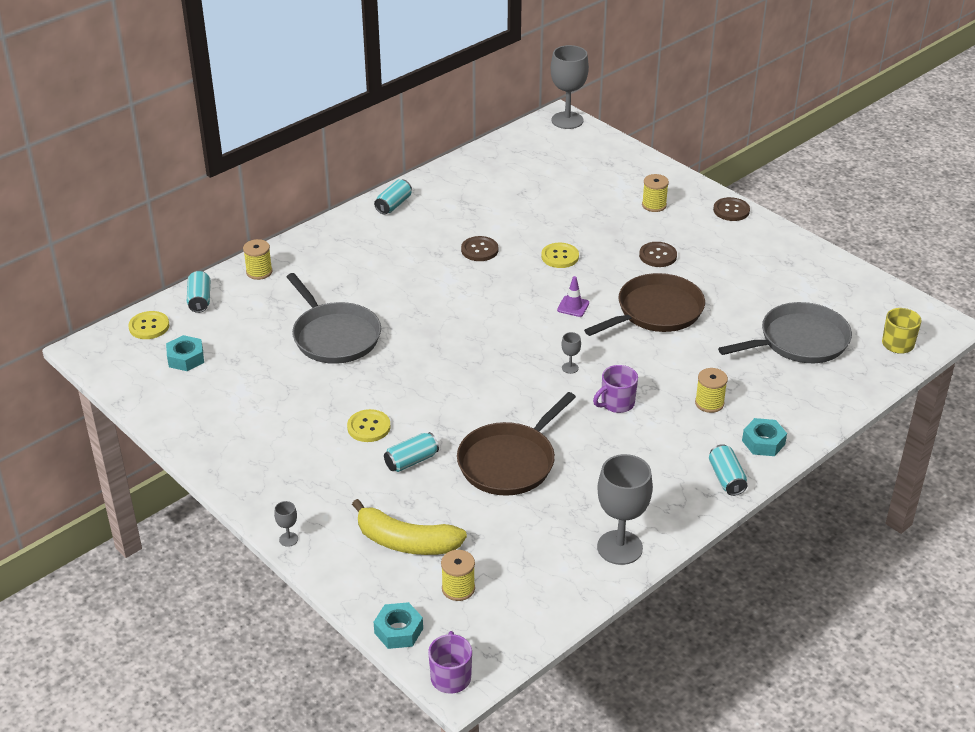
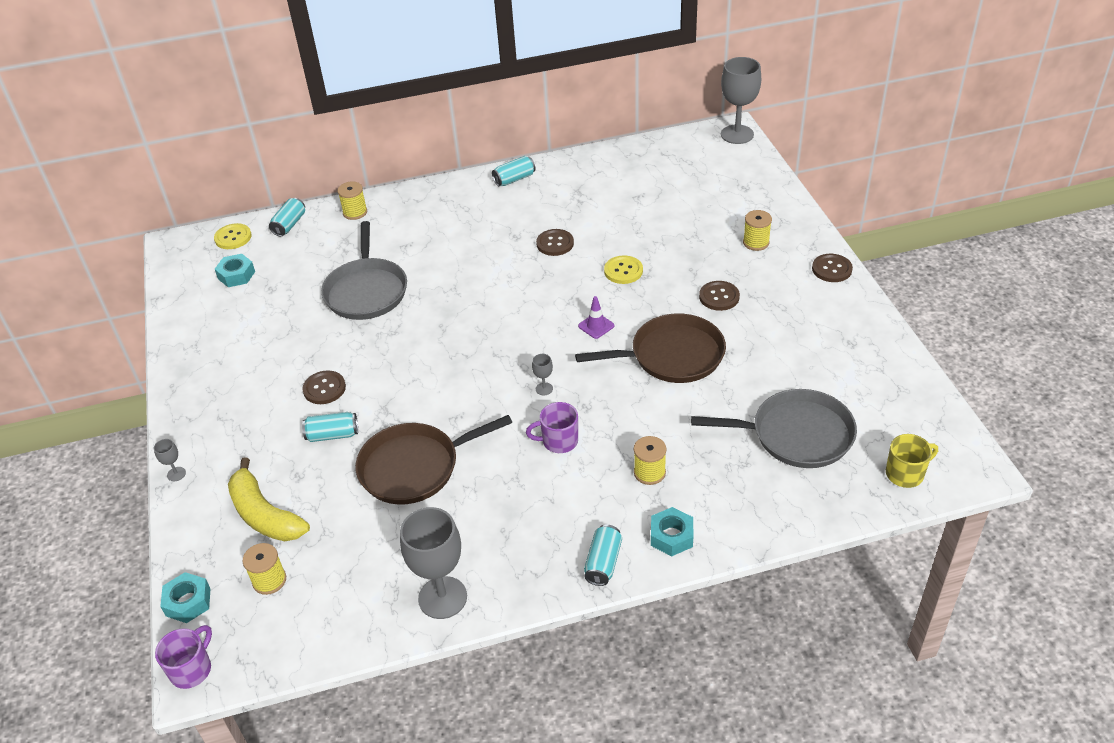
camera: 30 degrees right, 5 degrees up
(369, 427) = (324, 388): yellow button -> brown button

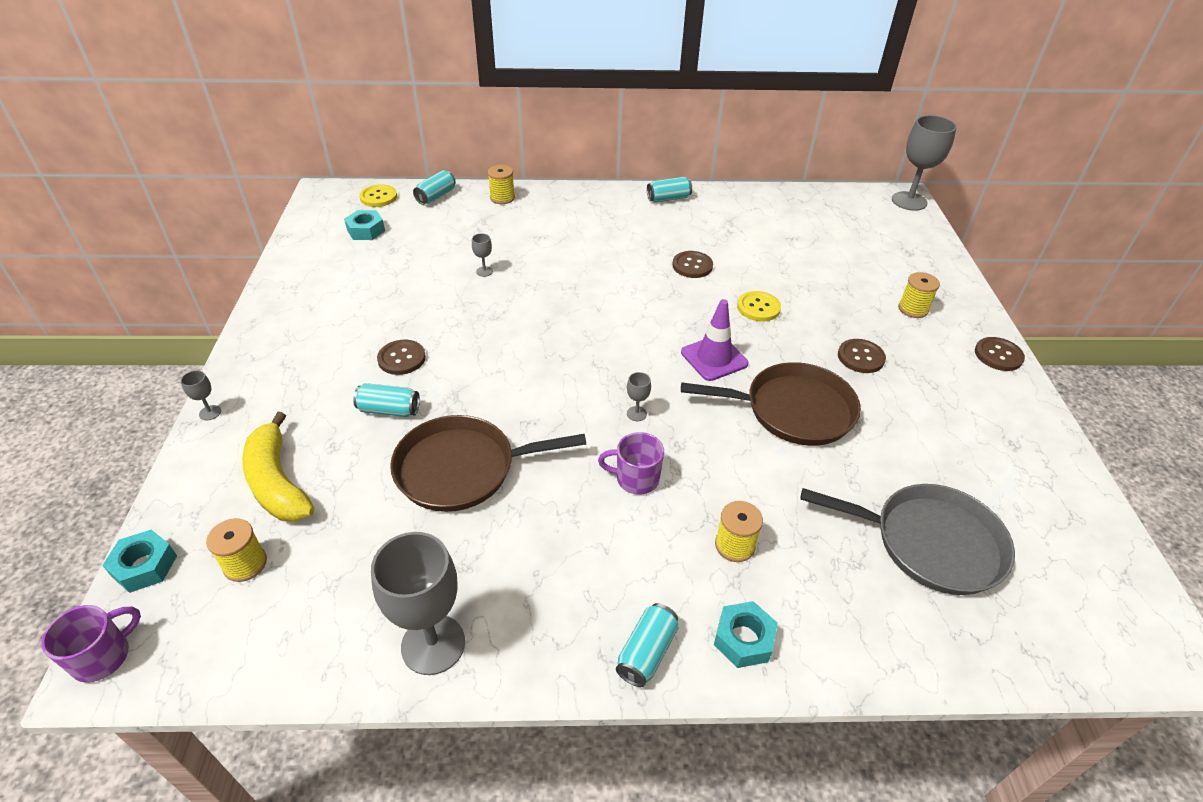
camera: 10 degrees right, 0 degrees up
(366, 291) = (484, 271): grey pan -> grey goblet
(596, 326) = (714, 358): purple traffic cone -> purple traffic cone, size x1.65
(905, 474) = (1073, 634): yellow mug -> none

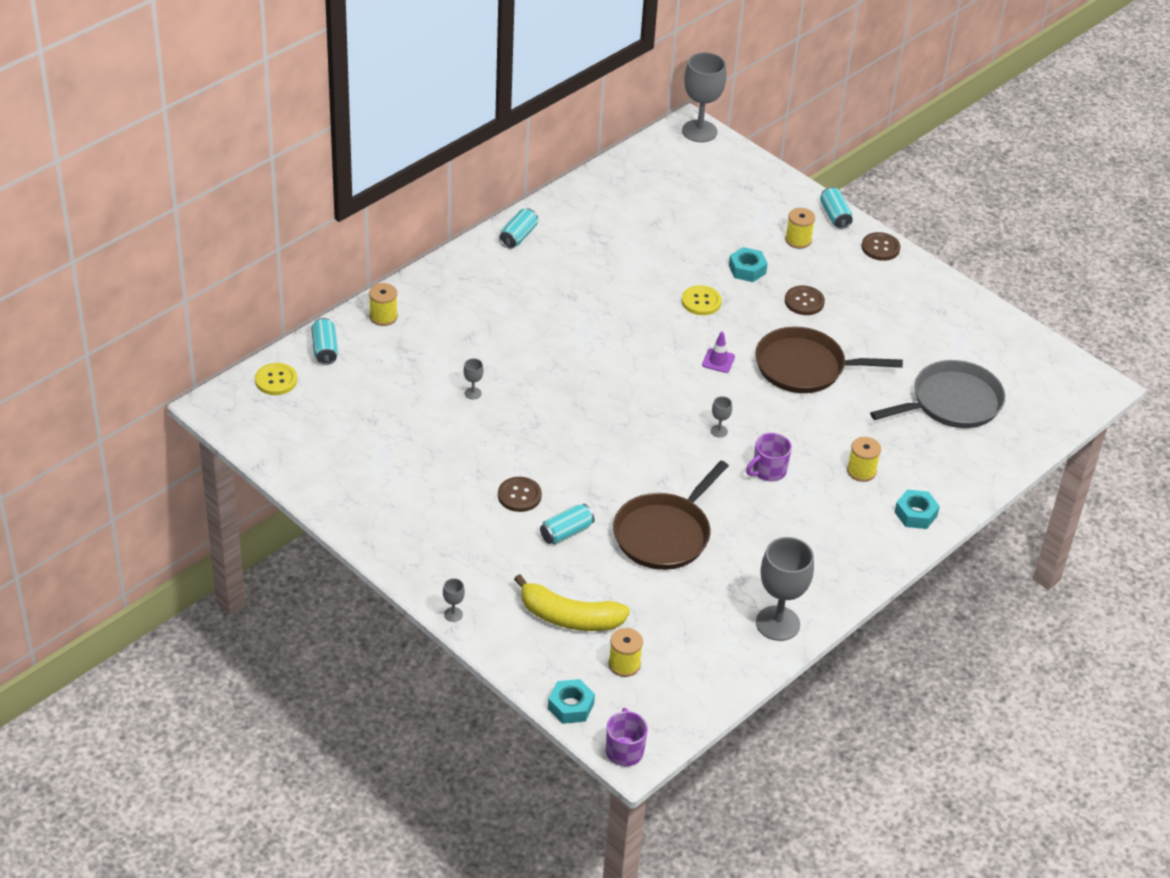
camera: 45 degrees left, 0 degrees up
(366, 230) = (320, 417): turquoise nut -> turquoise nut (747, 269)
(647, 652) = (879, 552): turquoise can -> turquoise can (835, 216)
(692, 266) = (615, 293): brown button -> none
(714, 358) = (718, 361): purple traffic cone -> purple traffic cone, size x0.61
(793, 410) = (804, 367): brown pan -> brown pan turned 135 degrees counterclockwise

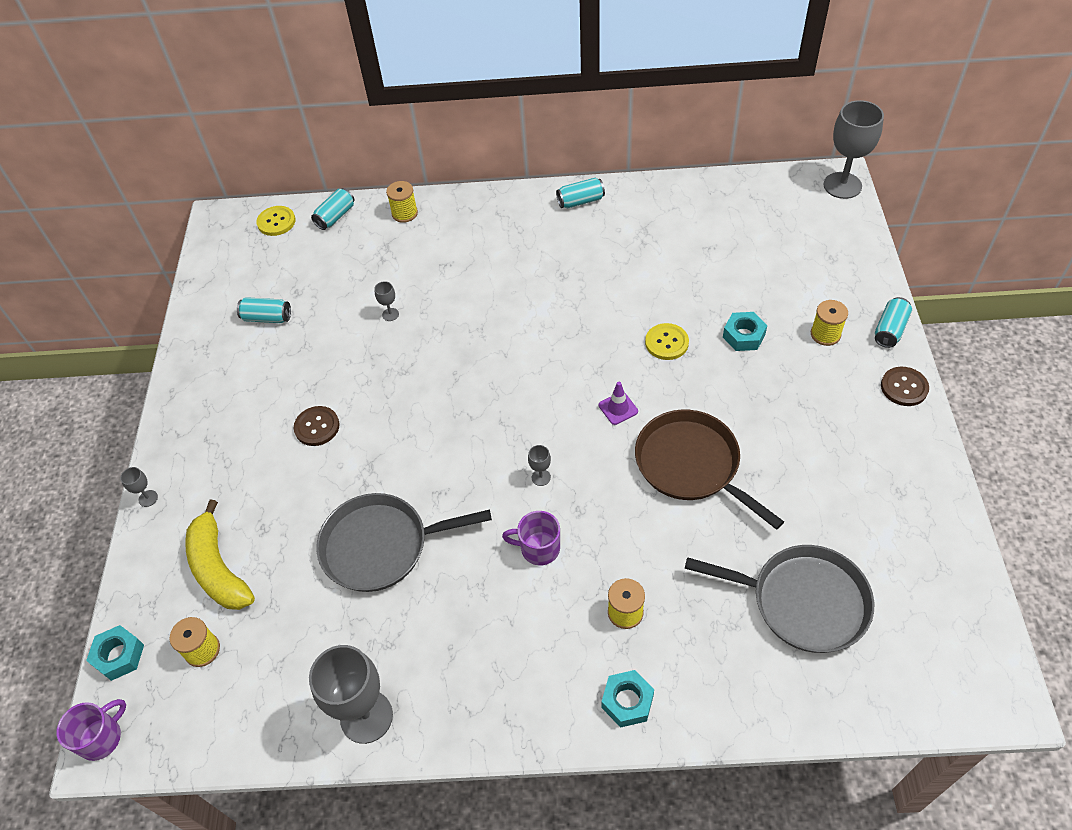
camera: 50 degrees right, 10 degrees up
(566, 532) = (310, 486): turquoise can -> turquoise can (267, 318)
(664, 534) = (380, 546): brown pan -> grey pan
(804, 302) = (764, 398): brown button -> none

